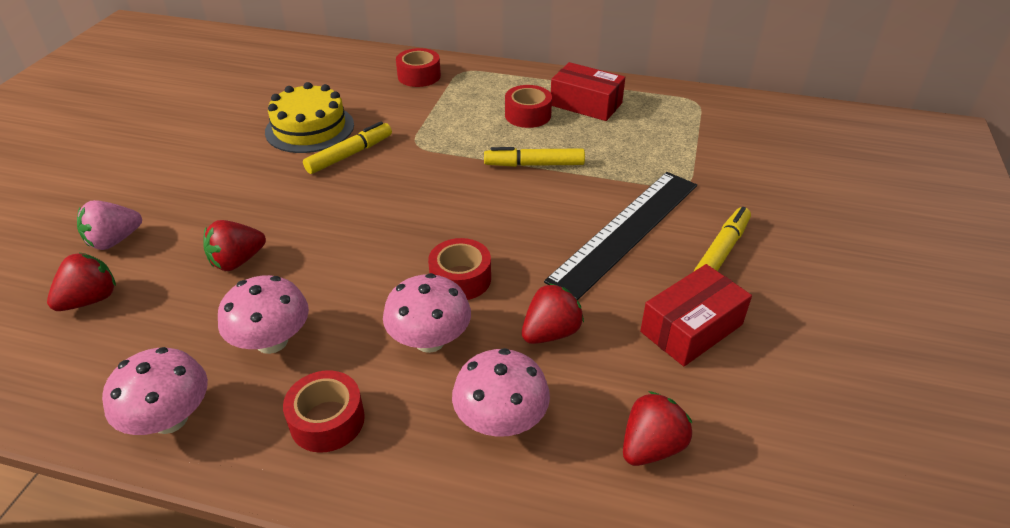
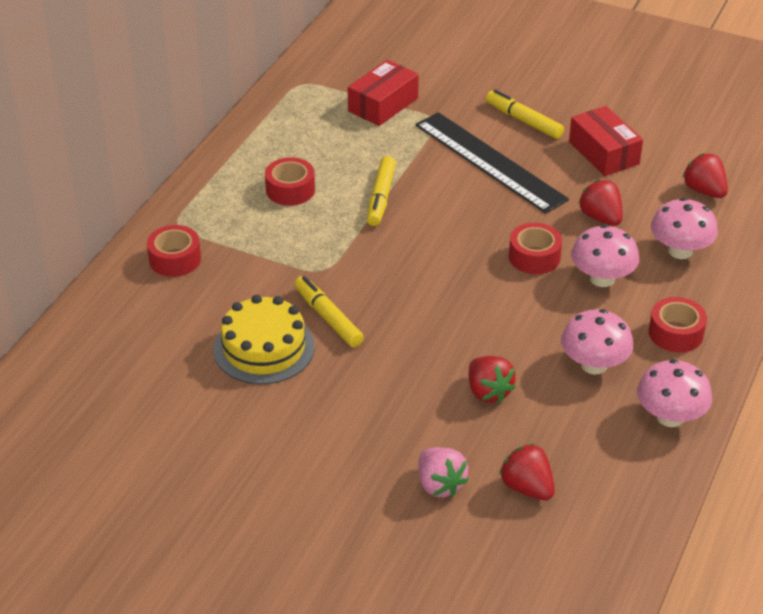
camera: 80 degrees left, 0 degrees up
(586, 104) = (282, 150): red box -> red box (383, 104)

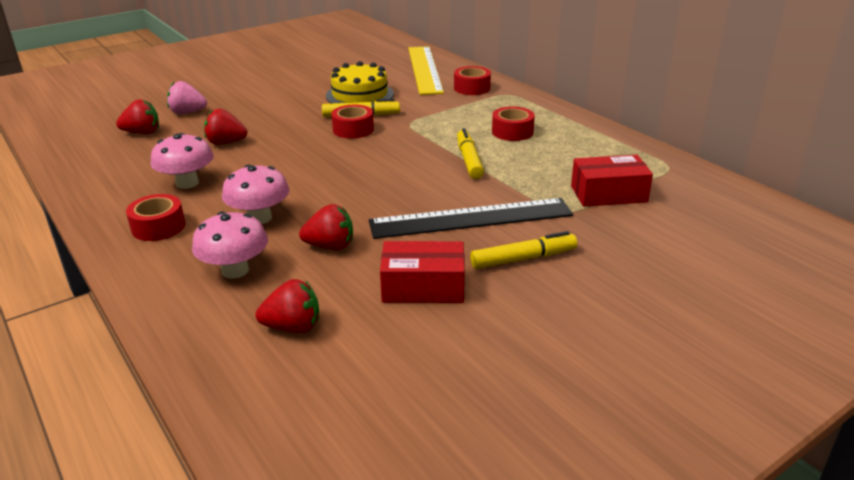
camera: 120 degrees right, 10 degrees down
(127, 327) = (424, 69): none -> yellow ruler
(381, 197) = (469, 160): yellow marker -> yellow marker turned 45 degrees clockwise
(383, 104) = (608, 194): red box -> red box turned 75 degrees counterclockwise
(534, 257) = (323, 198): red tape -> red tape (353, 129)
(670, 417) = (101, 193): pink mushroom -> none

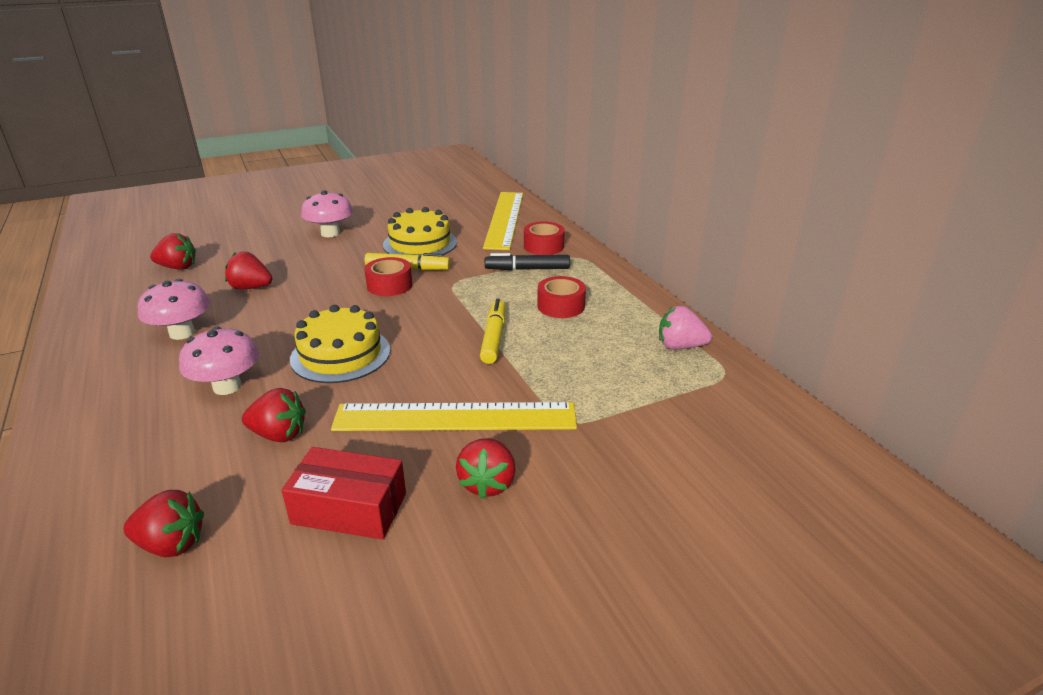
camera: 10 degrees right, 0 degrees up
(158, 227) = (118, 385): red tape -> none
(187, 112) = (236, 248): pink strawberry -> pink strawberry (680, 346)
(235, 270) = (159, 453): pink mushroom -> pink mushroom (330, 233)
(344, 185) = (340, 354): none -> yellow cake
(468, 107) = (527, 269): none -> black marker
(471, 218) = (455, 417): black ruler -> yellow ruler
(523, 258) = (487, 483): yellow marker -> red strawberry
(608, 194) = (634, 403): red box -> none

